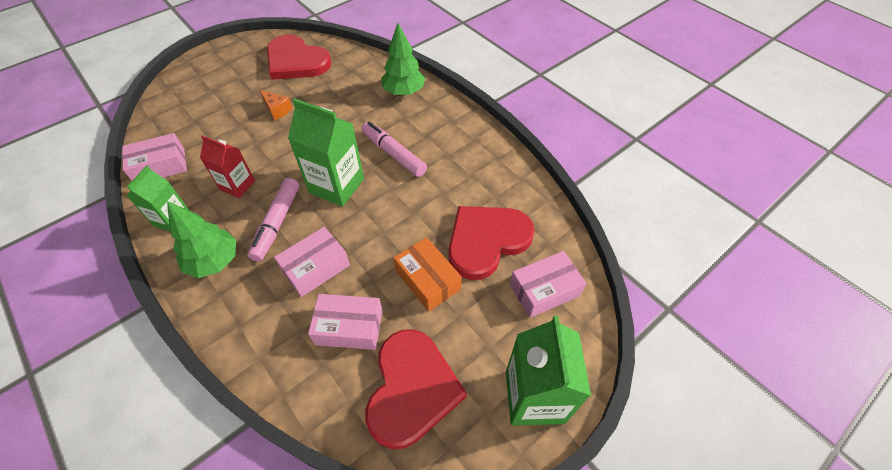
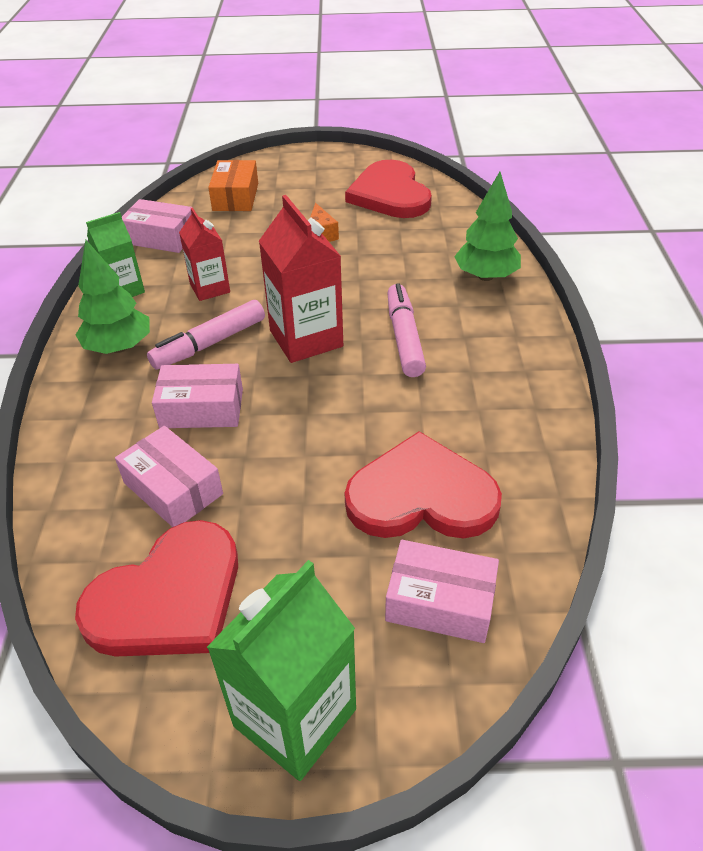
camera: 40 degrees right, 10 degrees down
(336, 186) = (306, 338): green carton -> red carton
(427, 280) = (305, 494): orange box -> orange box (235, 197)

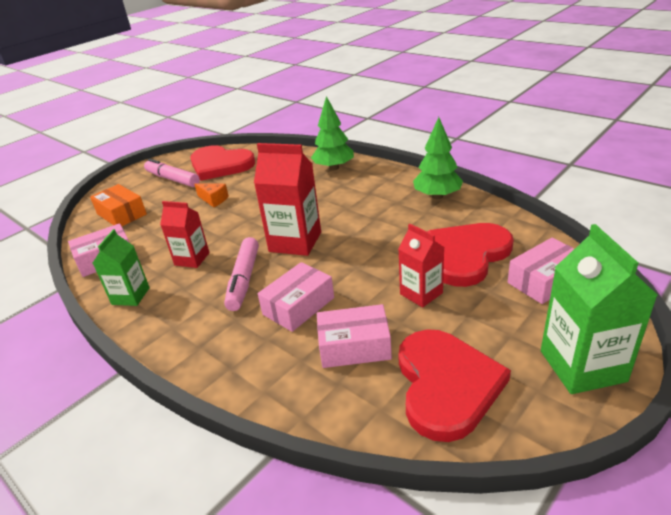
camera: 45 degrees left, 10 degrees down
(119, 347) = (186, 320): green tree -> green tree (437, 196)
(306, 494) = (421, 293): none -> red carton
(404, 337) = (343, 210): pink marker -> pink marker (172, 179)

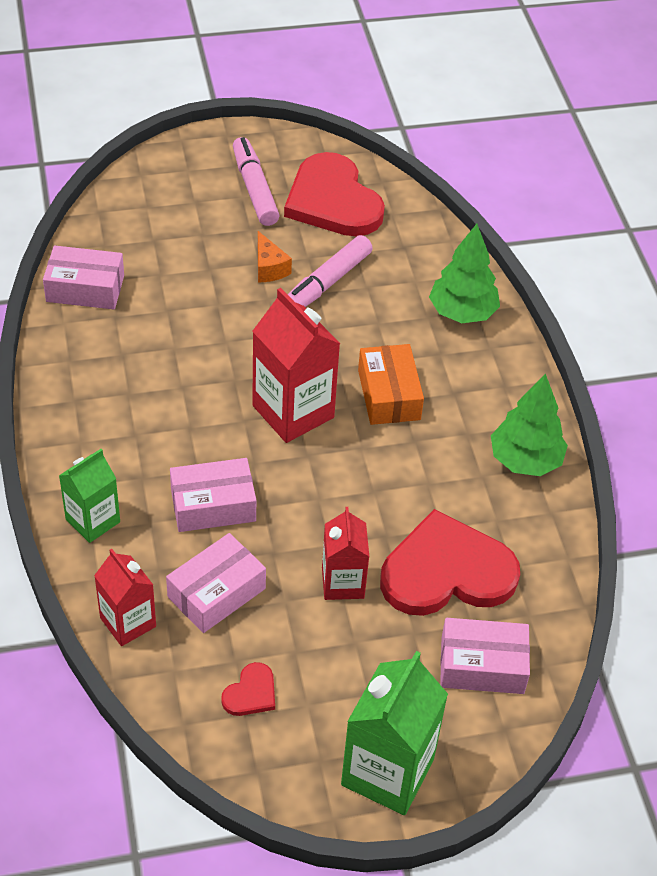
camera: 30 degrees right, 15 degrees up
(121, 214) = (151, 218): orange box -> orange box (389, 395)
(130, 296) = (72, 367): green carton -> green carton (93, 521)
(192, 259) = (168, 356): red carton -> red carton (128, 622)
(244, 279) = (193, 428): pink marker -> pink marker (326, 283)
(354, 346) = (216, 592): pink box -> pink box turned 75 degrees counterclockwise
(446, 385) = (251, 693): red heart -> red heart, size x0.42

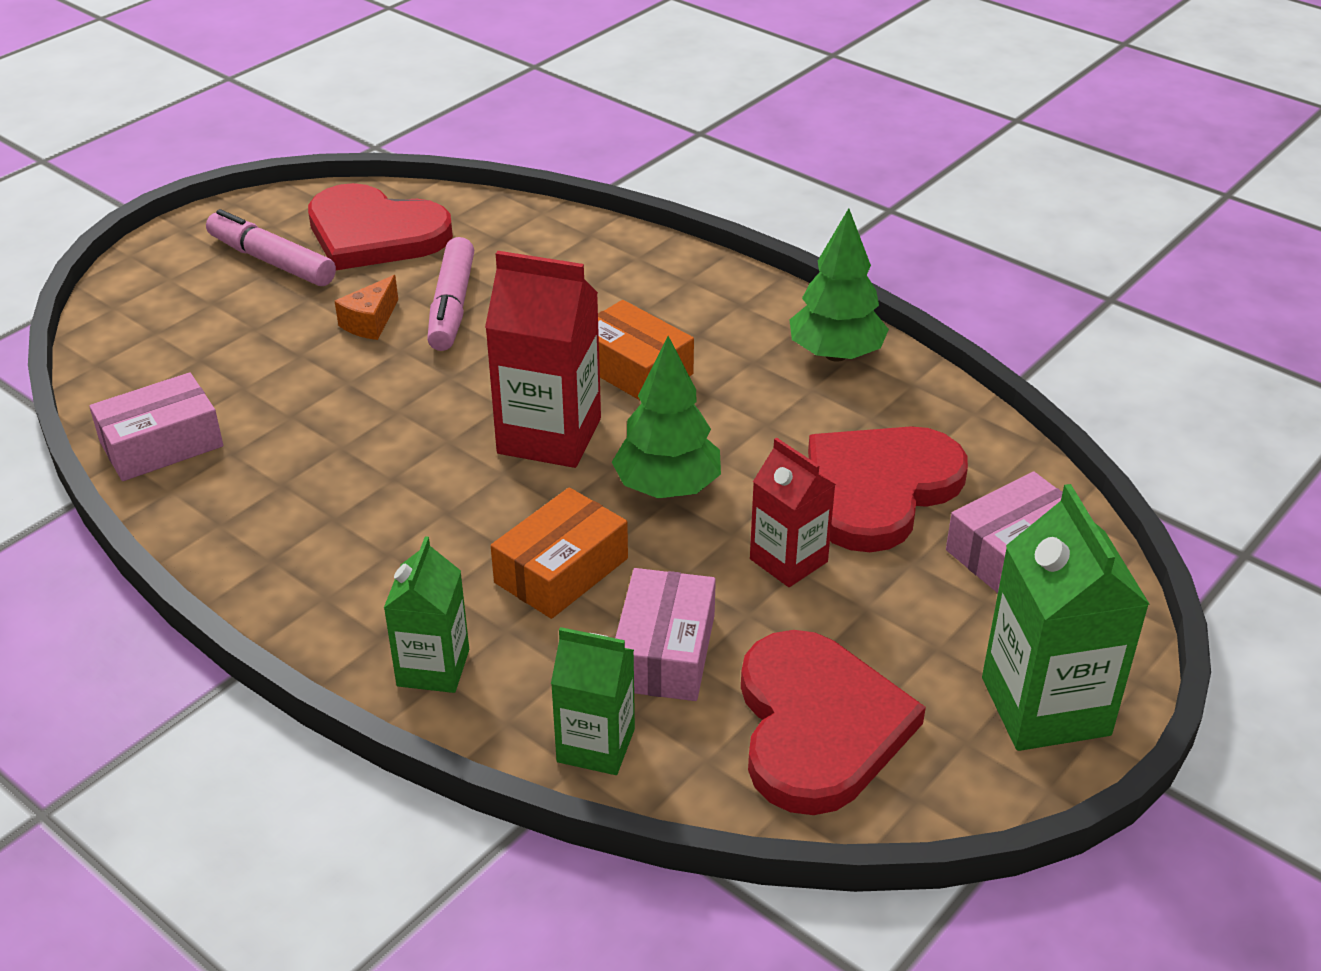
camera: 35 degrees left, 10 degrees down
(128, 622) = (596, 745): red carton -> green carton
(213, 505) = (561, 570): pink box -> orange box
(251, 693) = (818, 726): red heart -> red heart, size x2.36
(269, 268) = (370, 322): orange cheese -> orange cheese turned 90 degrees clockwise
(462, 312) = (625, 265): green tree -> green tree (667, 488)

